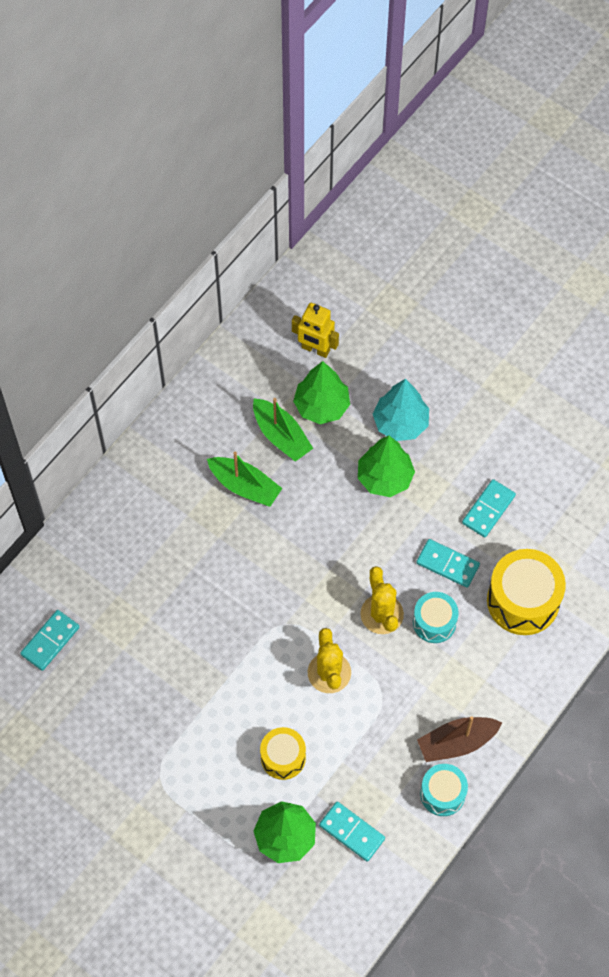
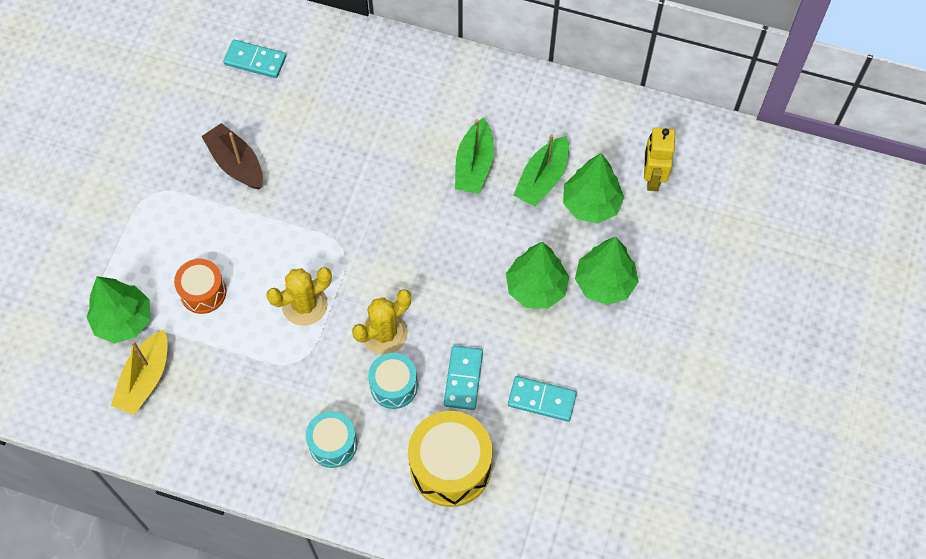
camera: 70 degrees right, 0 degrees up
(283, 757) = (203, 292): yellow drum -> orange drum
(351, 832) = (145, 379): turquoise domino -> yellow boat
(400, 423) = (604, 283): turquoise tree -> green tree
(442, 794) = (210, 452): turquoise drum -> turquoise drum (333, 444)
(456, 742) = (269, 449): brown boat -> brown boat (236, 163)

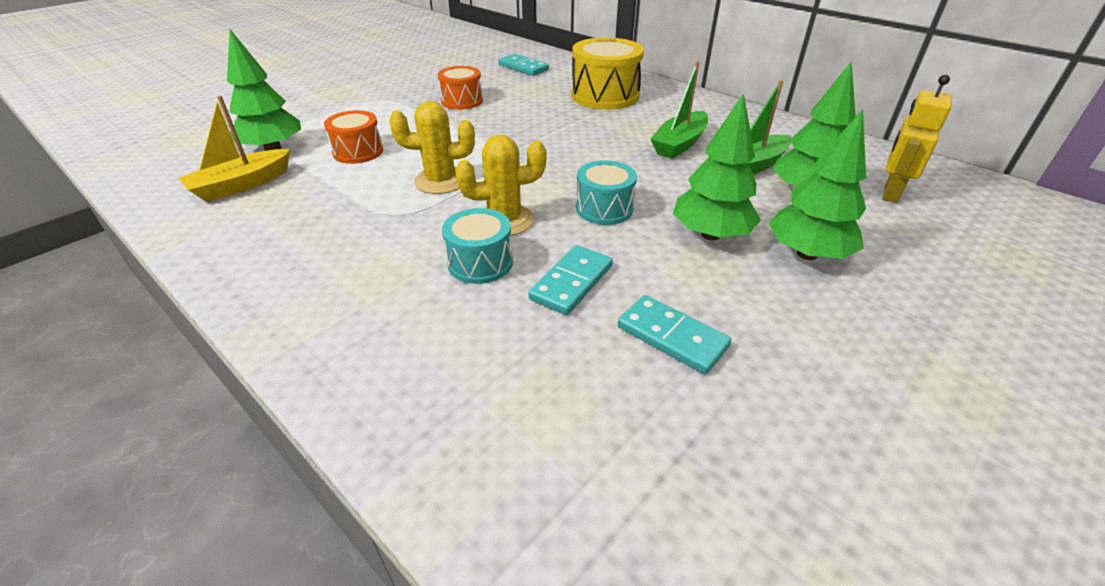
camera: 25 degrees right, 25 degrees down
(236, 163) = (462, 101): brown boat -> orange drum
(333, 444) = (362, 289): turquoise drum -> turquoise drum (604, 208)
(450, 467) = (491, 365): yellow drum -> yellow drum (605, 96)

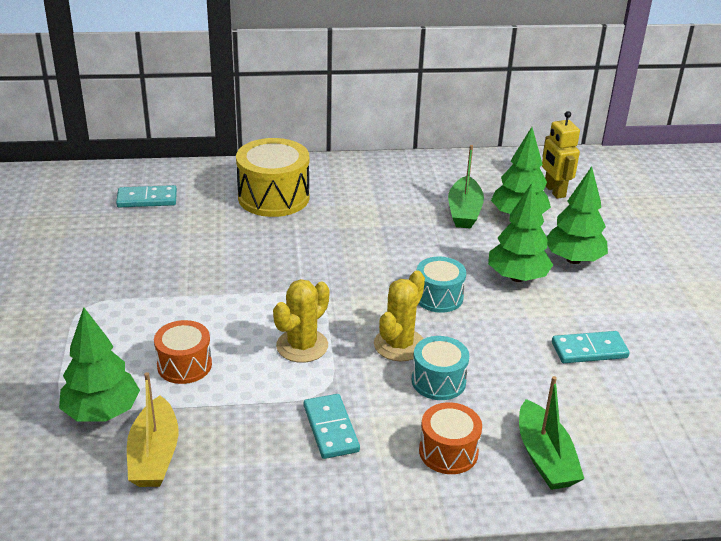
camera: 50 degrees left, 5 degrees down
(462, 101) = (167, 266): orange drum -> orange drum (448, 452)
(572, 282) = (503, 356): turquoise domino -> turquoise domino (331, 428)
(679, 144) = (398, 217): green boat -> green boat (545, 457)

